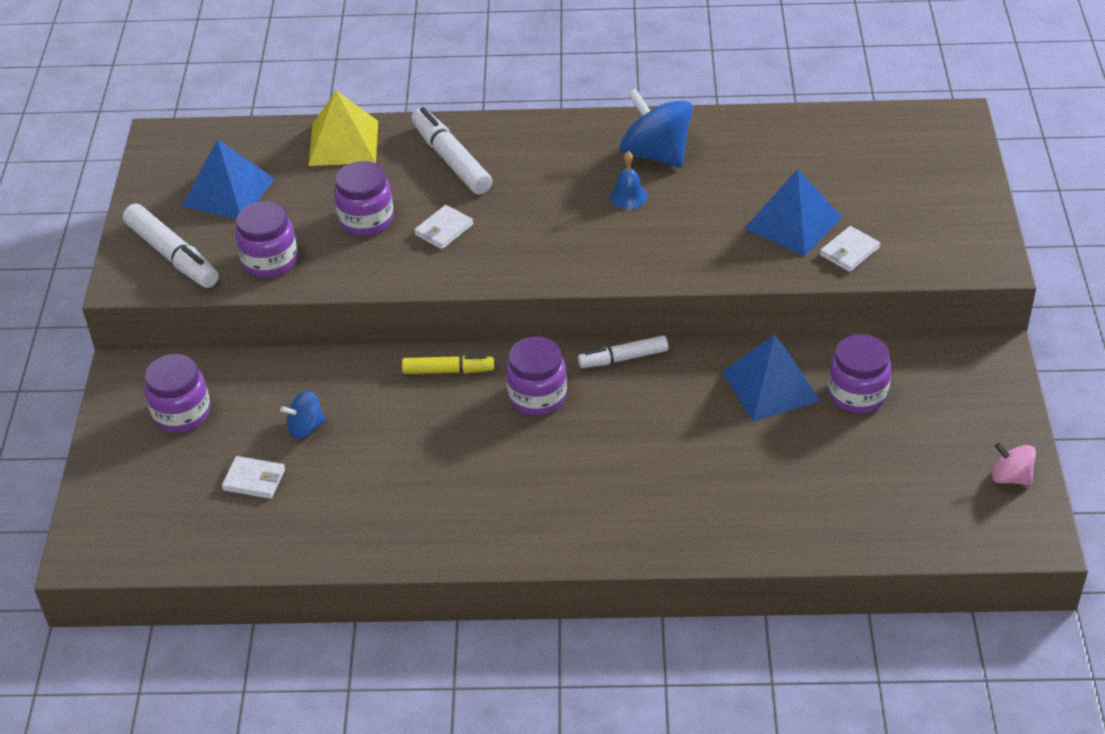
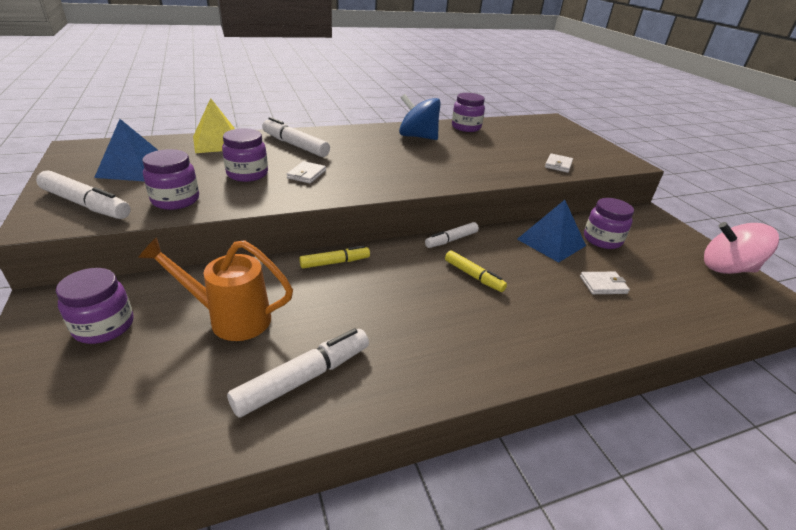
camera: 25 degrees left, 10 degrees down
(254, 480) = (188, 371): white wallet -> white wallet (603, 285)
(305, 428) = (230, 318): blue spinning top -> orange watering can
(360, 510) = (304, 378): none -> white marker
(537, 396) = (408, 269): purple jar -> purple jar (466, 127)
(616, 422) = (473, 276): none -> yellow marker
(628, 196) = (415, 153): blue bell -> none
(793, 222) = (516, 156): blue pyramid -> none
(1010, 477) = (727, 268): pink spinning top -> pink spinning top, size x1.88

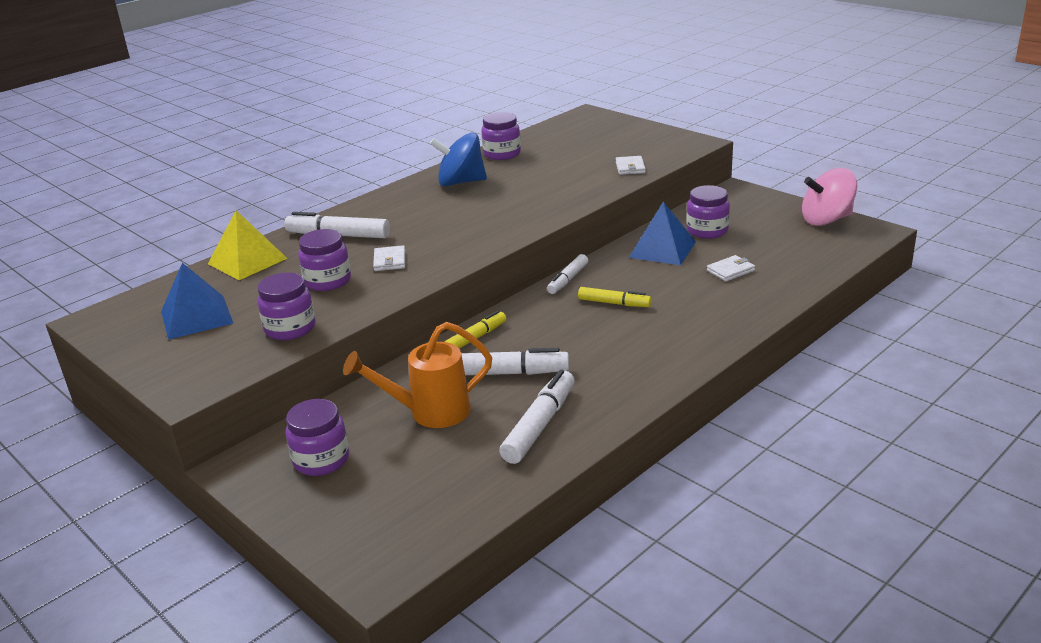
camera: 20 degrees left, 5 degrees down
(86, 204) = (205, 363): white marker -> white marker (505, 373)

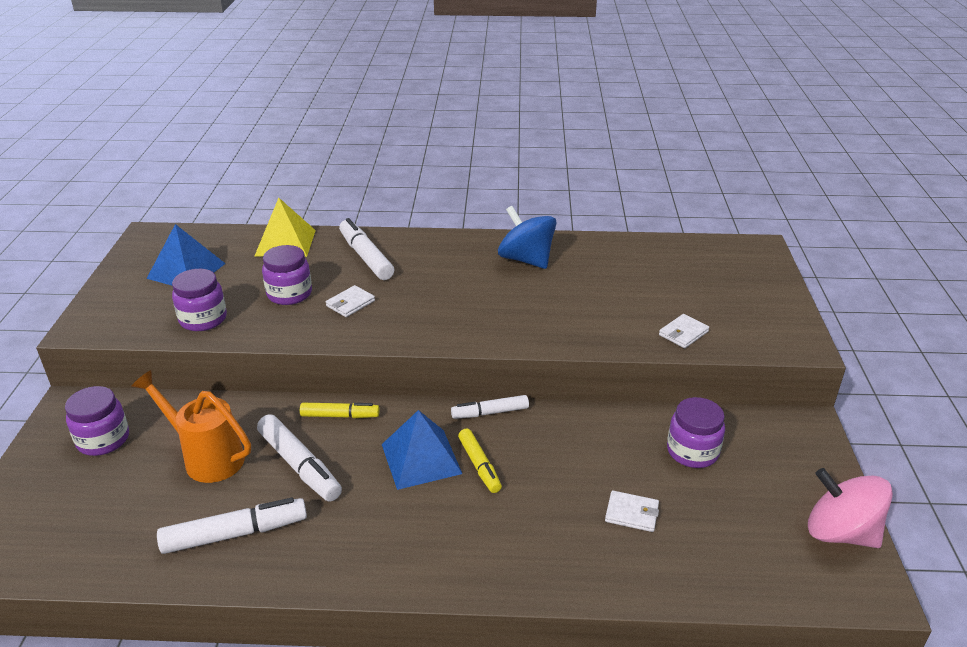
camera: 45 degrees right, 5 degrees up
(502, 154) = (607, 250): purple jar -> none
(662, 249) = (616, 441): blue pyramid -> blue pyramid (421, 458)

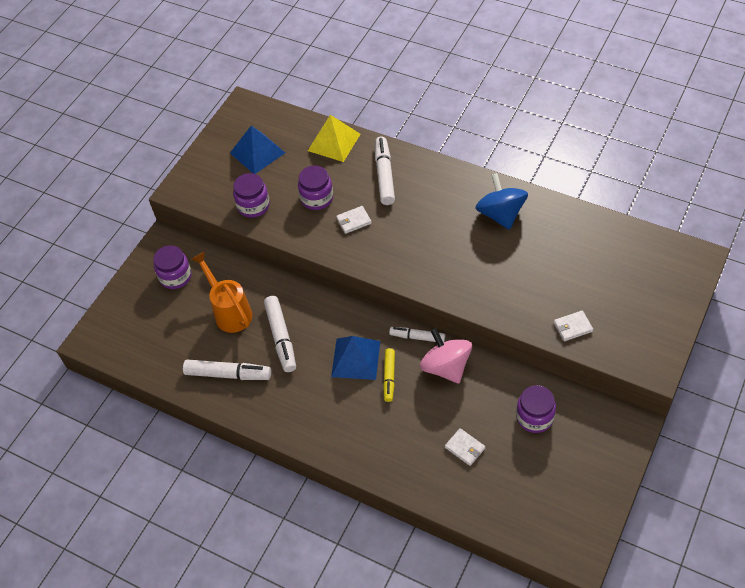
camera: 30 degrees right, 20 degrees up
(340, 416) = (320, 306): yellow marker -> none
(840, 532) = (590, 512): pink spinning top -> pink spinning top (446, 367)

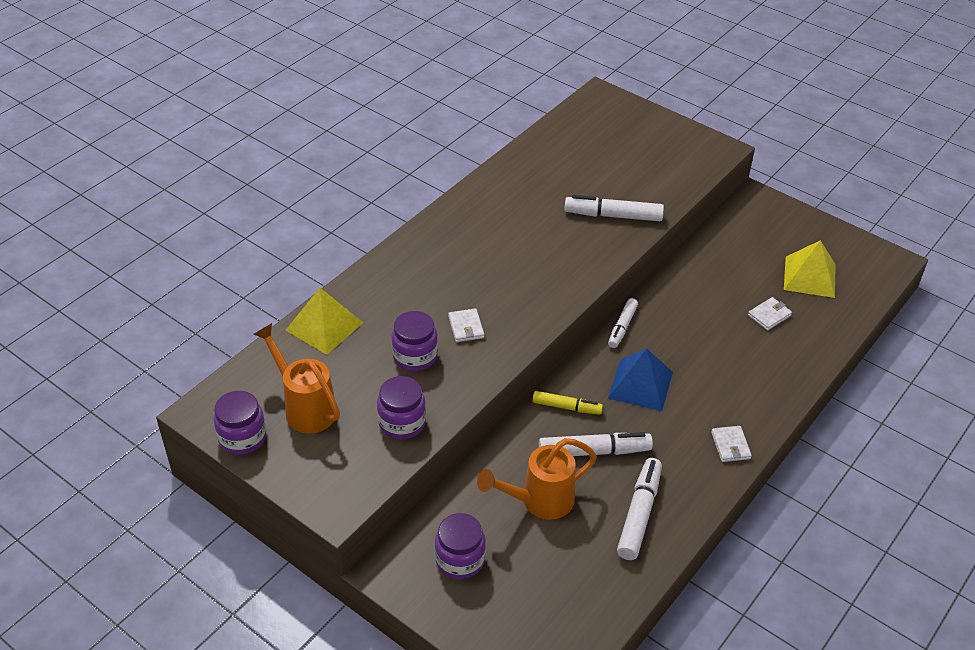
camera: 85 degrees left, 10 degrees down
(257, 152) = (305, 407): blue pyramid -> orange watering can
(384, 175) = (402, 288): white marker -> white marker (613, 216)
(389, 377) = (671, 360): yellow marker -> yellow marker (566, 407)
(446, 367) = (666, 311): pink spinning top -> none
(500, 214) = (501, 207): blue spinning top -> none
(529, 480) = (809, 276): none -> yellow pyramid
(534, 417) = (739, 258): purple jar -> purple jar (242, 438)
(573, 327) = (663, 188): white wallet -> white wallet (730, 445)

